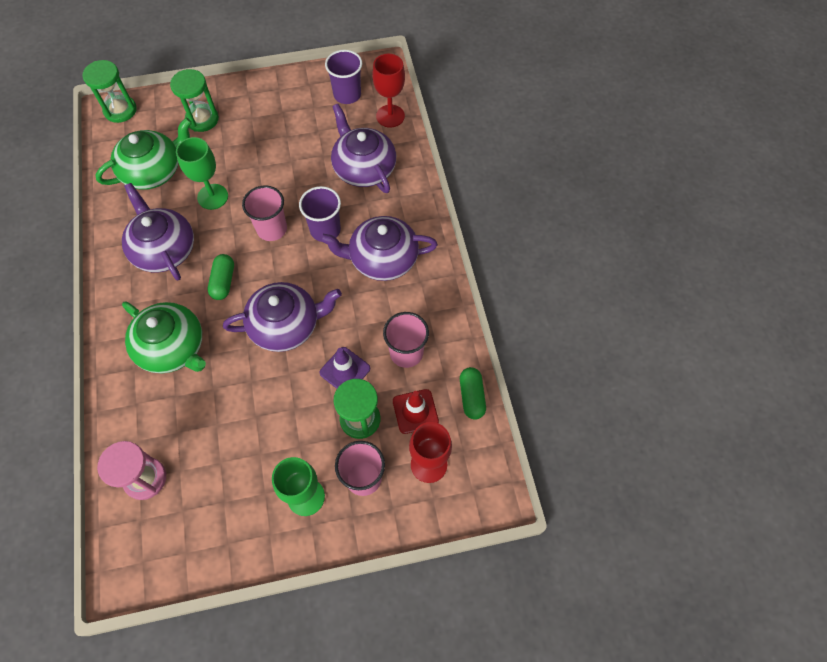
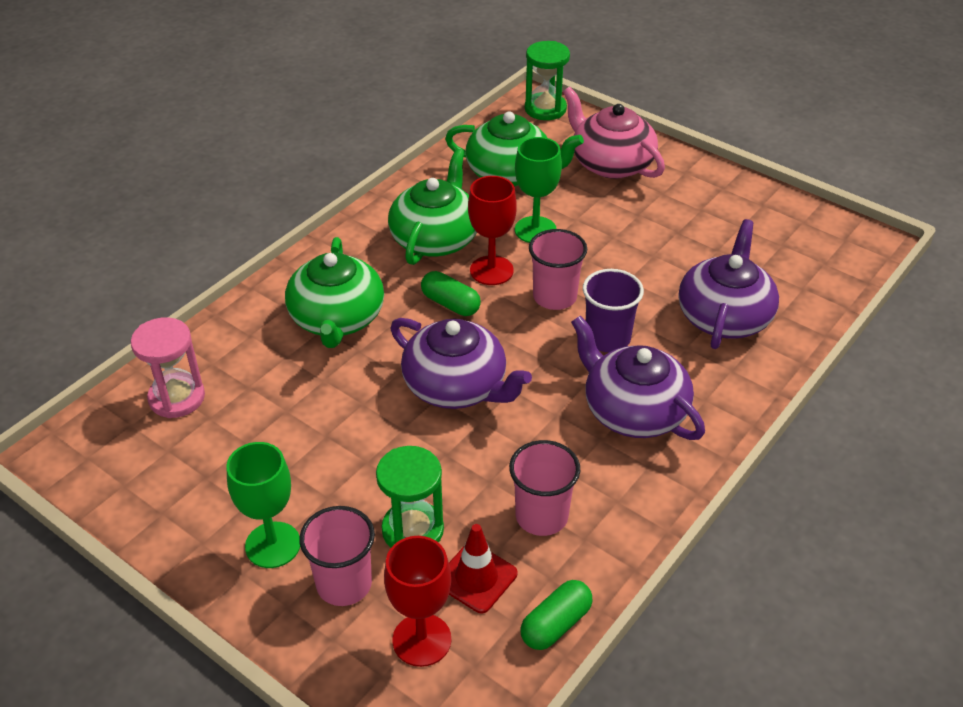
camera: 50 degrees right, 20 degrees down
(164, 249) = (435, 238): purple teapot -> green teapot
(202, 119) = (611, 163): green hourglass -> pink teapot
(223, 282) = (450, 304): green capsule -> green capsule turned 75 degrees clockwise
(345, 370) = (458, 474): purple traffic cone -> none
(347, 94) = (794, 240): purple cup -> none
(390, 116) = (820, 292): red goblet -> red goblet (491, 270)

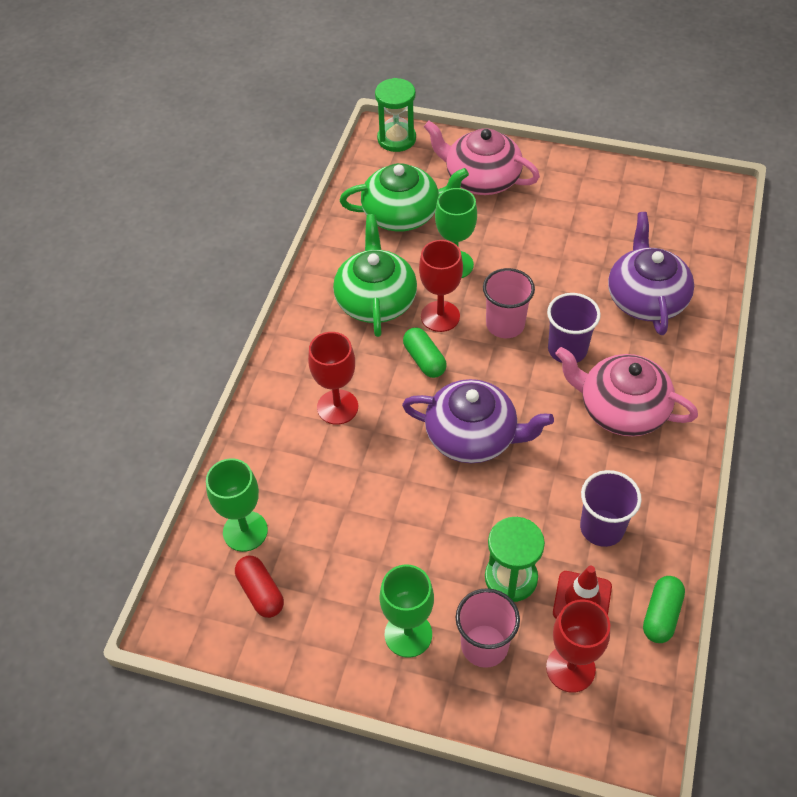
camera: 20 degrees left, 10 degrees up
(155, 456) = (261, 592): none -> red capsule
(177, 398) = (245, 531): pink hourglass -> green goblet
(337, 319) = (337, 407): green teapot -> red goblet
(450, 304) = (424, 360): green capsule -> green capsule turned 45 degrees clockwise
(541, 516) = (602, 528): pink cup -> purple cup
(633, 411) = (621, 409): purple teapot -> pink teapot

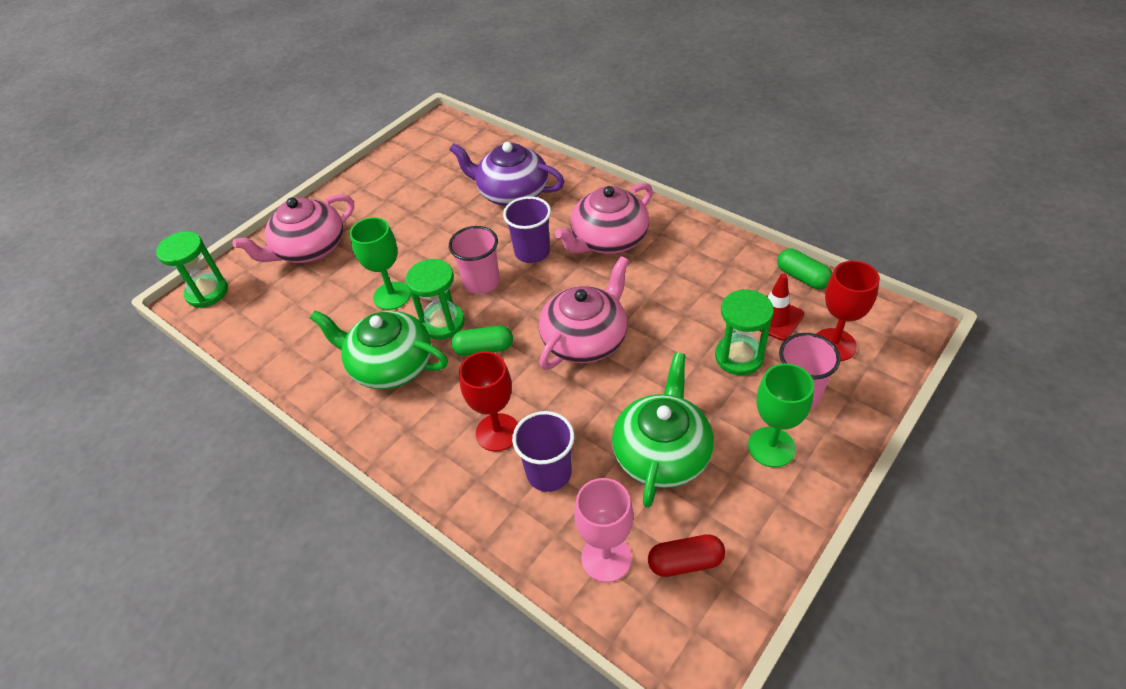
camera: 65 degrees left, 5 degrees down
(245, 531) = (606, 558): green goblet -> pink goblet
(403, 214) = (303, 315): green teapot -> green teapot (662, 453)
(440, 316) = (442, 323): red goblet -> green hourglass
(473, 436) = (586, 339): purple teapot -> pink teapot
(602, 528) = (713, 286): purple cup -> purple cup (549, 473)

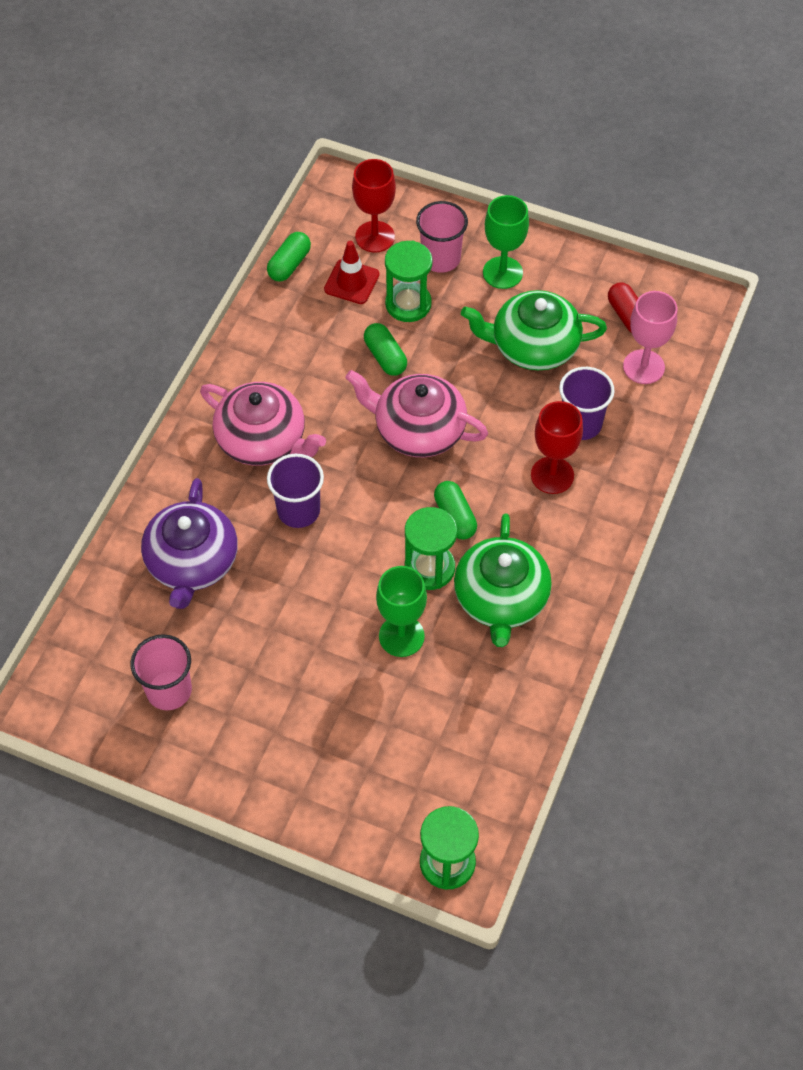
camera: 110 degrees left, 10 degrees up
(309, 249) = (342, 770): pink teapot -> none
(481, 282) = (358, 549): pink cup -> pink cup (169, 690)
(676, 329) = (385, 357): none -> green capsule

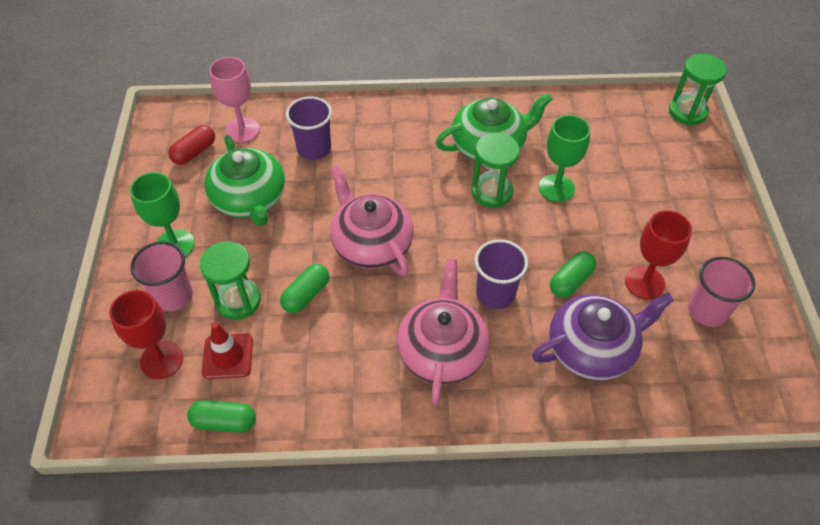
camera: 115 degrees left, 5 degrees down
(418, 429) = (371, 244): pink teapot -> pink teapot turned 150 degrees clockwise
(455, 517) = (439, 193): green capsule -> green capsule (570, 281)
(552, 475) = (369, 150): red goblet -> red goblet (644, 282)

